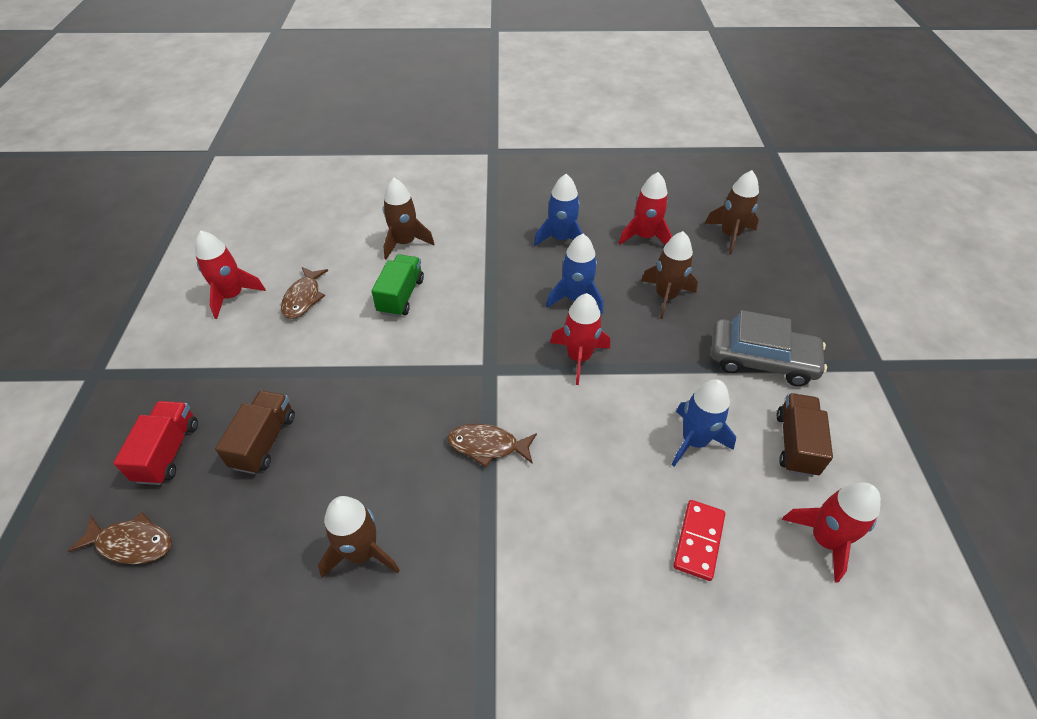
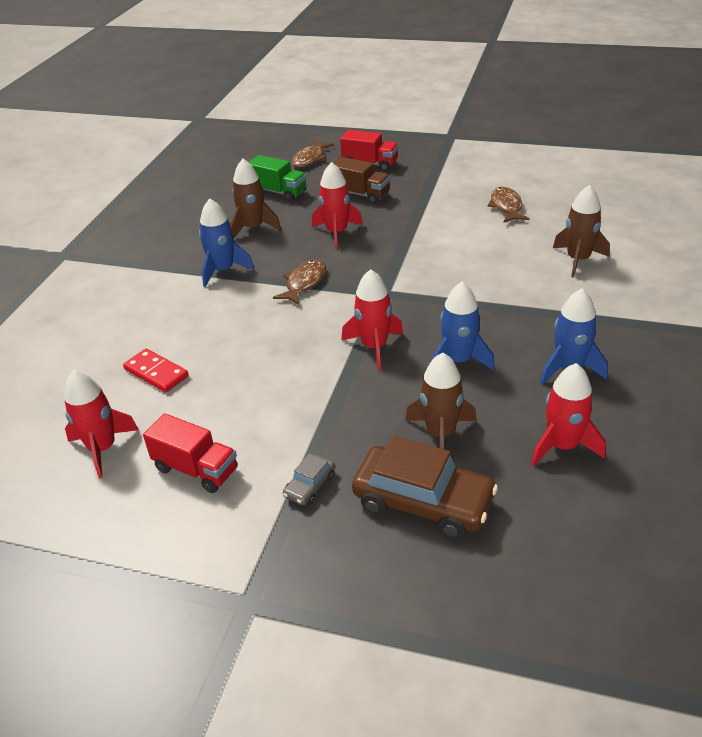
camera: 110 degrees right, 10 degrees down
(232, 296) = (518, 177): red rocket -> red rocket (336, 233)
(303, 298) = (506, 206): brown fish -> brown fish turned 60 degrees clockwise
(401, 296) = (495, 253): green truck -> green truck (279, 192)
(694, 441) = (242, 398): blue rocket -> blue rocket (223, 270)
(730, 235) = (553, 545): brown rocket -> none
(735, 295) = (423, 501): none -> brown car
(761, 360) = (310, 486): grey car -> grey car, size x0.46
(795, 444) = (196, 469): brown truck -> red truck

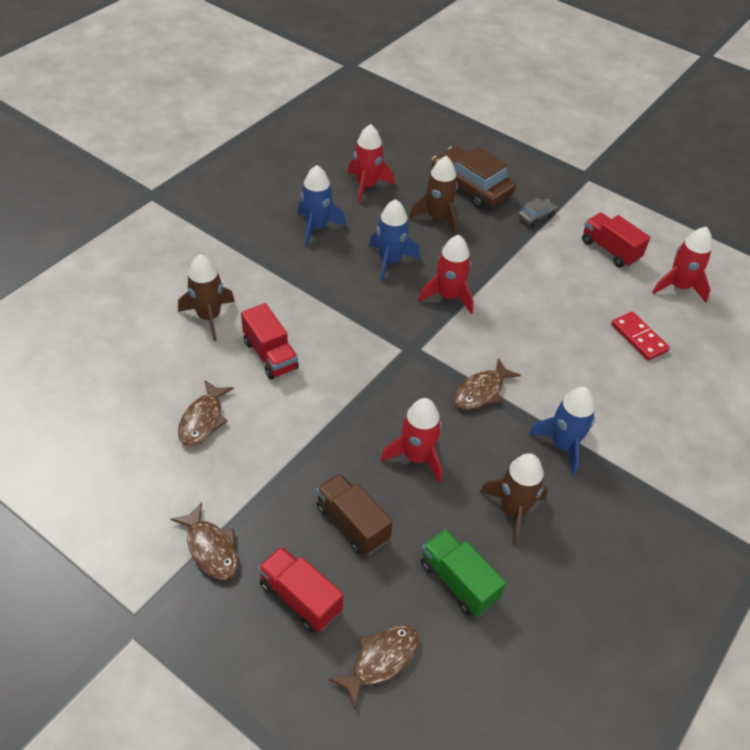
camera: 165 degrees left, 10 degrees up
(438, 164) = (211, 548): none -> brown fish
(499, 252) = (270, 355): none -> red truck

